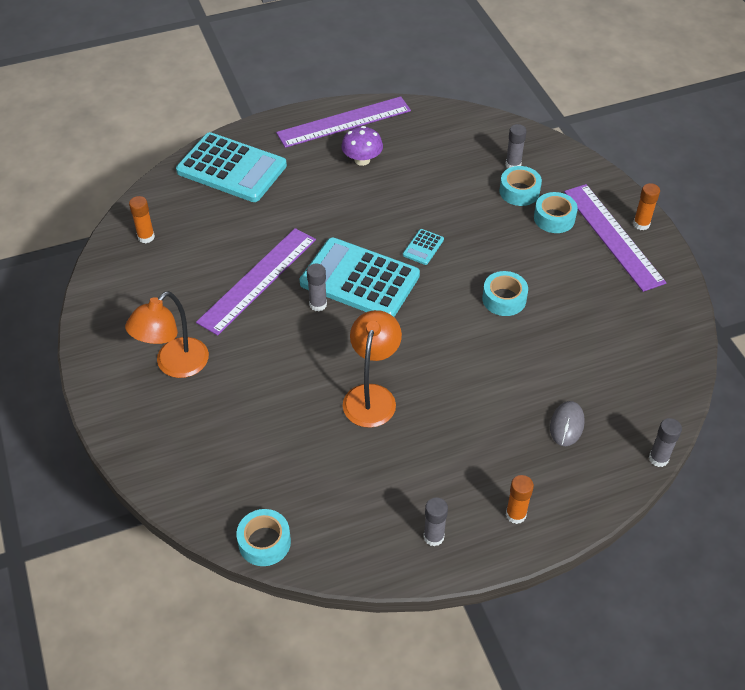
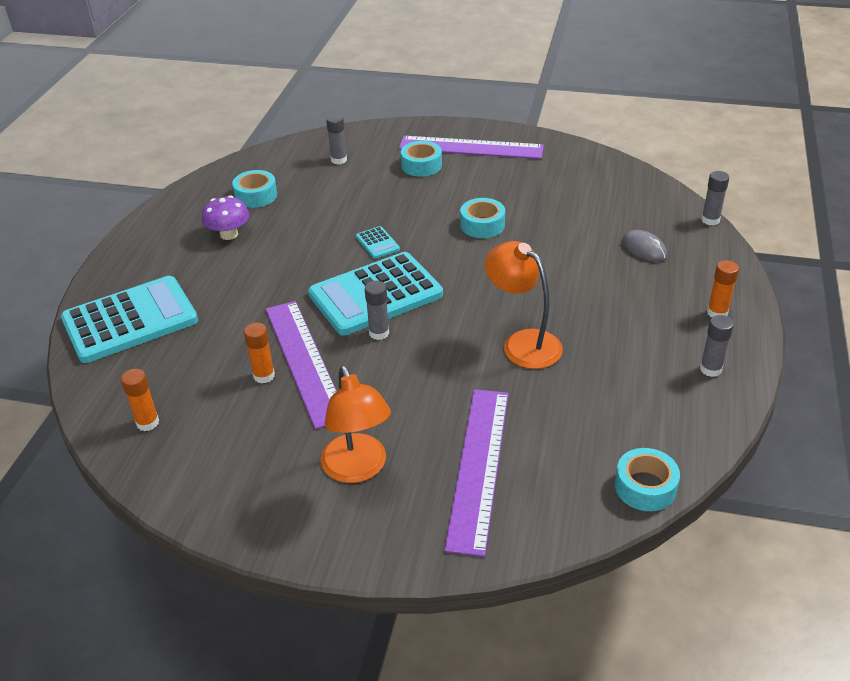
camera: 55 degrees left, 10 degrees down
(344, 122) = (166, 225): purple ruler -> purple ruler (479, 467)
(519, 191) = (372, 169): turquoise tape -> turquoise tape (256, 195)
(641, 224) = (472, 131): orange glue stick -> orange glue stick (264, 376)

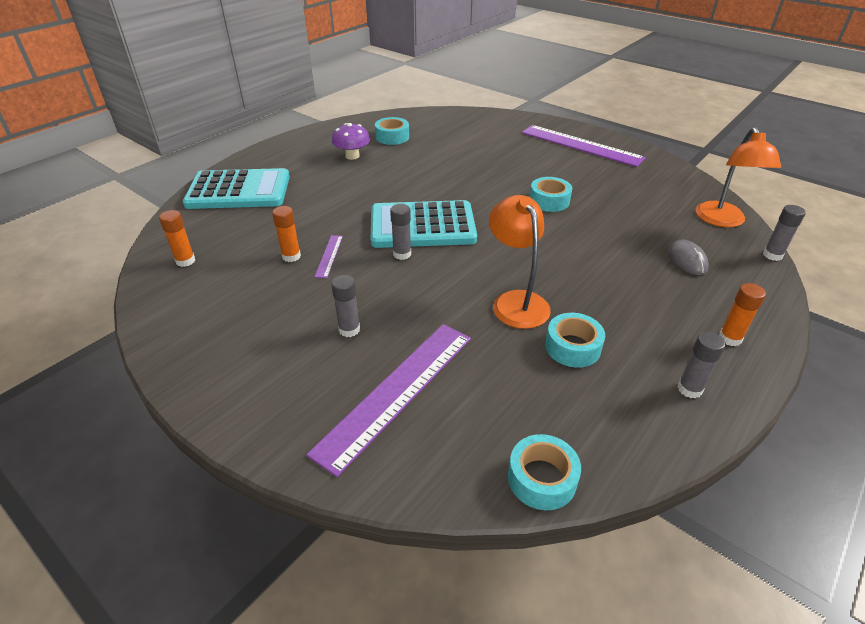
camera: 25 degrees right, 0 degrees up
(304, 361) = (329, 256): purple ruler -> purple ruler, size x0.43
(339, 160) = (470, 129): grey glue stick -> grey glue stick (349, 329)
(358, 469) = (297, 353): orange lamp -> orange lamp (722, 221)
(377, 243) = (454, 190): turquoise calculator -> none
(421, 165) = (531, 147): turquoise tape -> turquoise tape (572, 347)

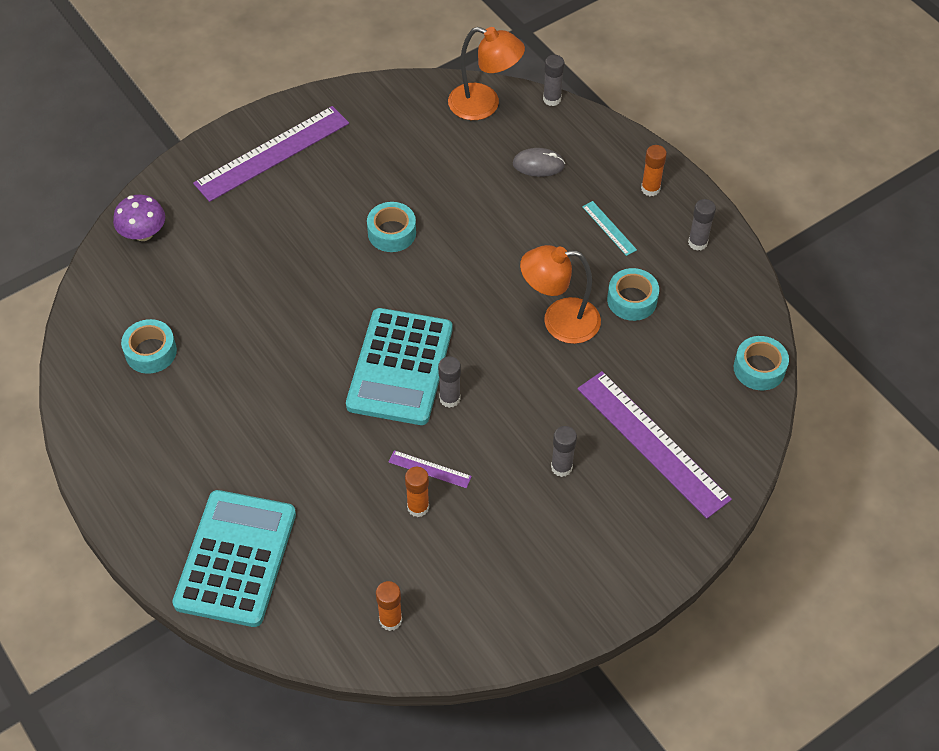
camera: 75 degrees left, 15 degrees up
(352, 156) = (190, 410): purple mushroom -> purple mushroom (143, 233)
(651, 316) = (609, 228): none -> turquoise ruler

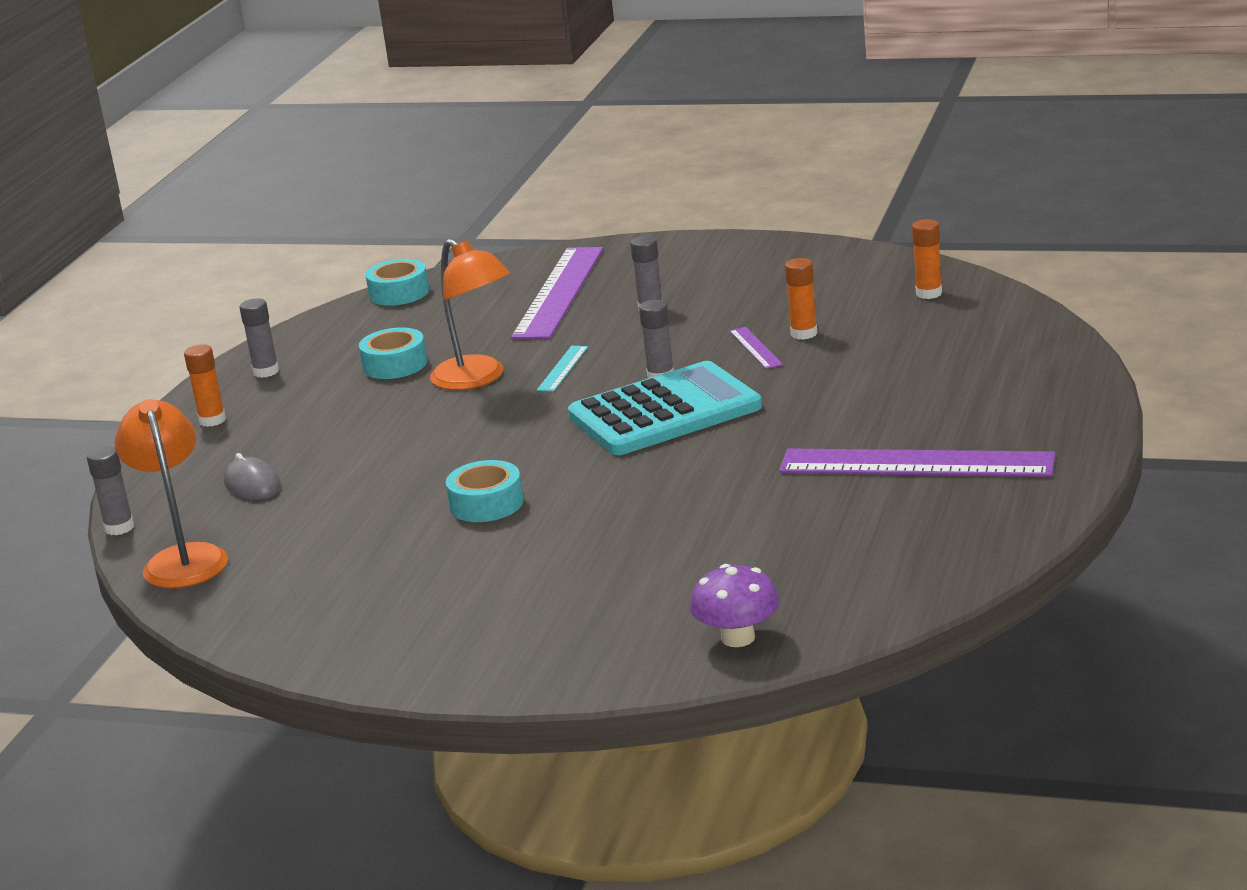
camera: 125 degrees left, 30 degrees down
(151, 352) = (887, 530): turquoise tape -> none
(236, 558) = (1010, 367): turquoise calculator -> none
(272, 153) = (466, 637): purple ruler -> purple ruler (916, 464)
(609, 228) = (305, 413): turquoise ruler -> turquoise ruler (563, 368)

